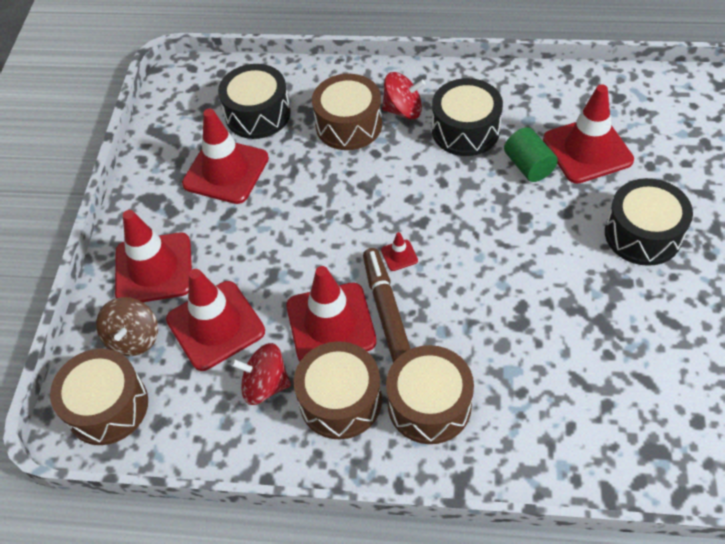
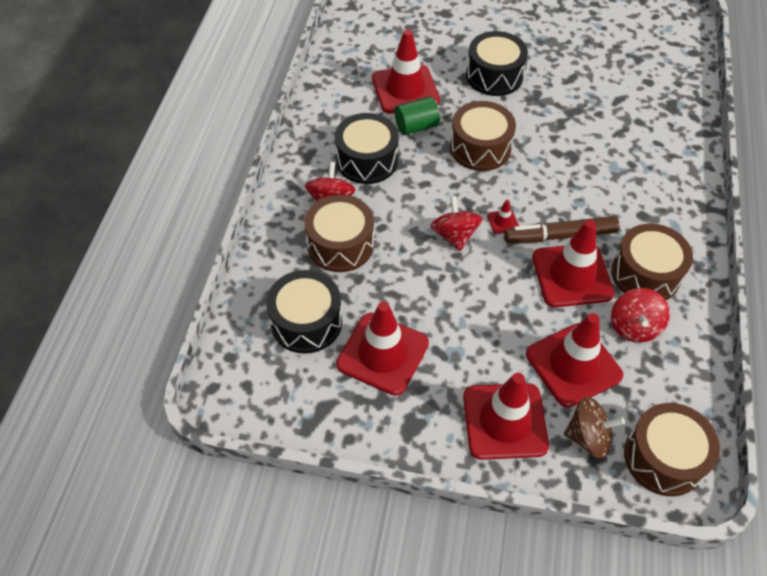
camera: 90 degrees left, 0 degrees up
(373, 213) = (454, 235): none -> red spinning top
(429, 404) = (645, 218): brown drum -> brown drum (480, 148)

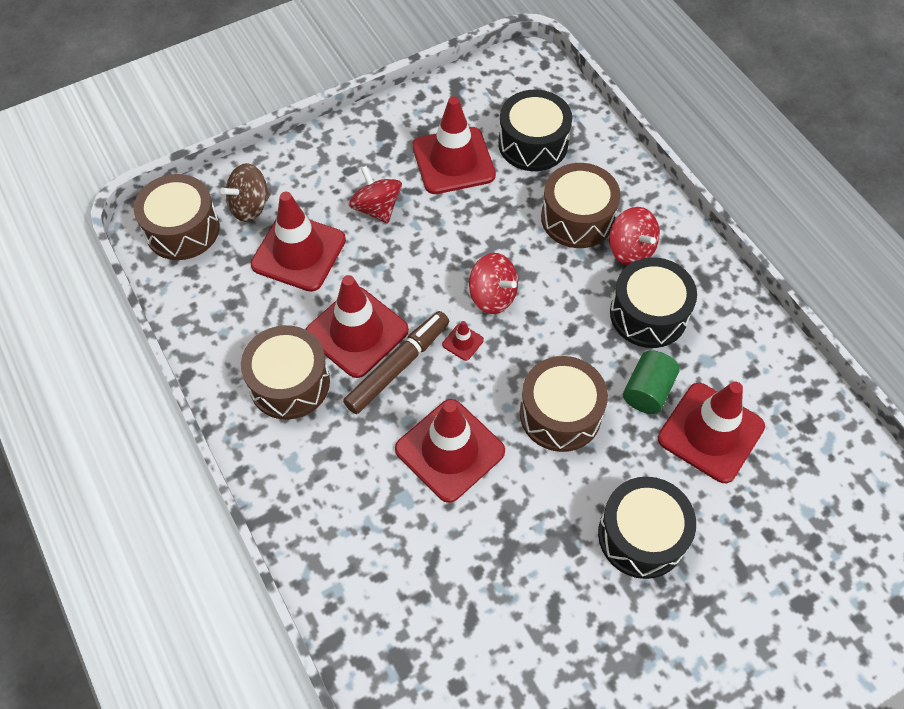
camera: 140 degrees right, 5 degrees up
(505, 421) = (321, 176): red traffic cone -> red traffic cone (450, 450)
(634, 326) = (268, 321): red spinning top -> red spinning top (377, 208)

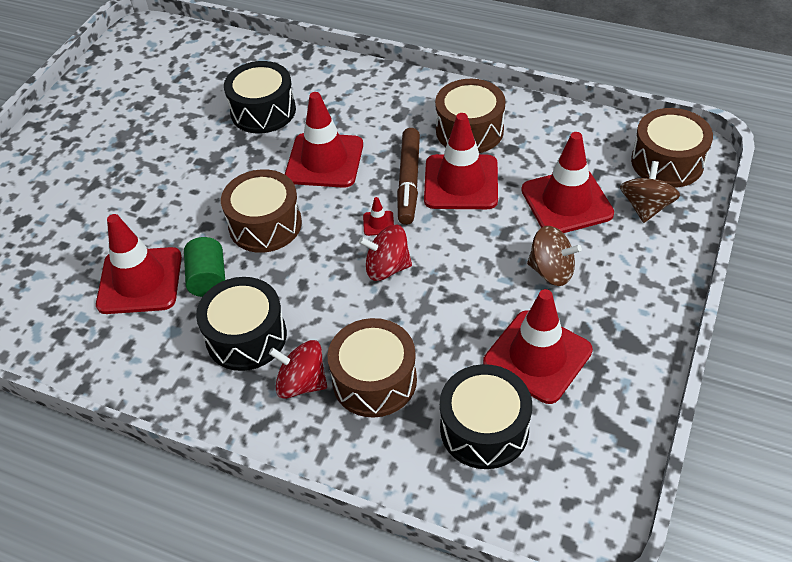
camera: 145 degrees right, 10 degrees down
(377, 208) = (551, 271): red spinning top -> brown spinning top
(641, 535) = (156, 193): black drum -> black drum (263, 111)

